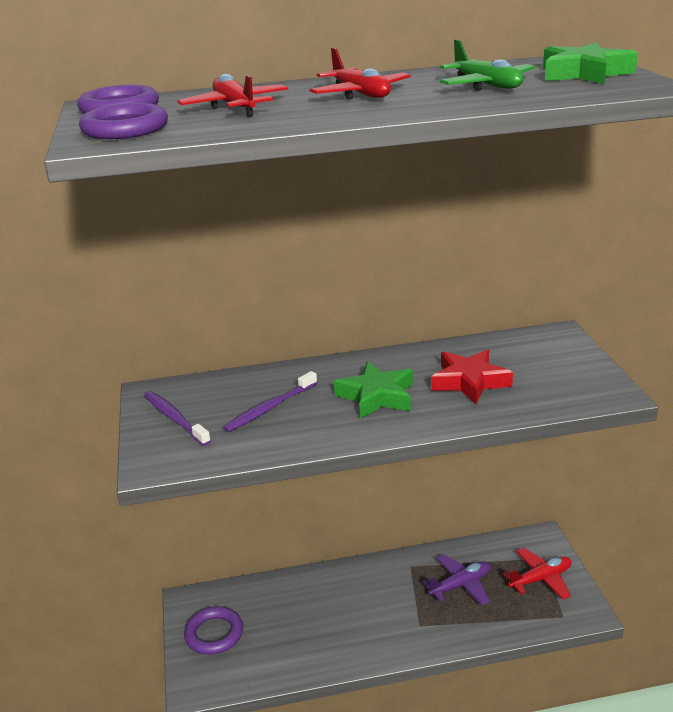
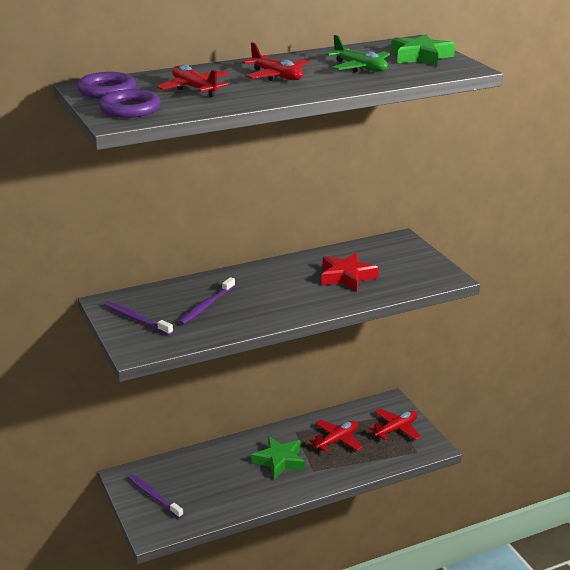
camera: 15 degrees left, 0 degrees up
(214, 634) = (154, 496): purple ring -> purple toothbrush
(377, 396) = (283, 292): green star -> green star (279, 461)
(460, 585) = (337, 440): purple plane -> red plane

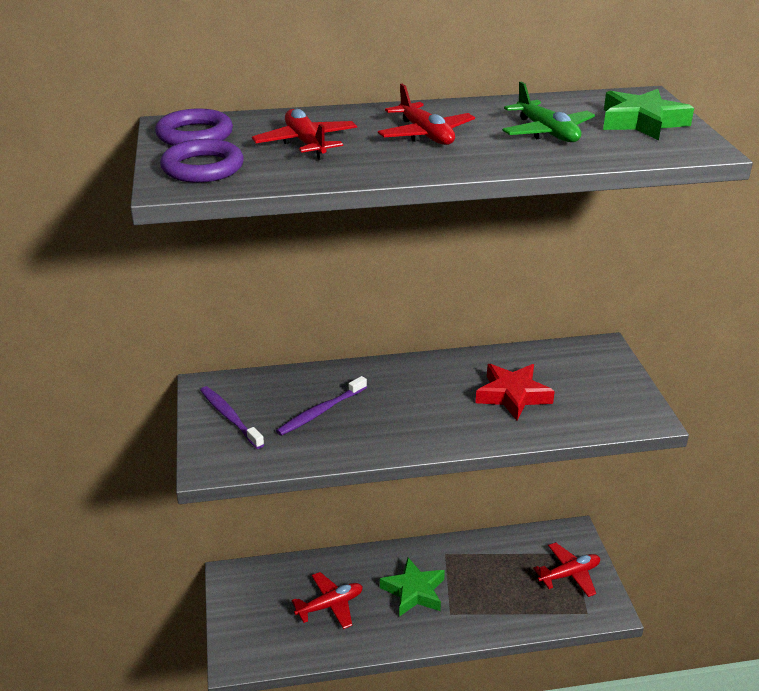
camera: 15 degrees right, 5 degrees up
(154, 496) = (254, 610): purple toothbrush -> none
(337, 440) = (492, 576): red plane -> red plane (330, 605)

